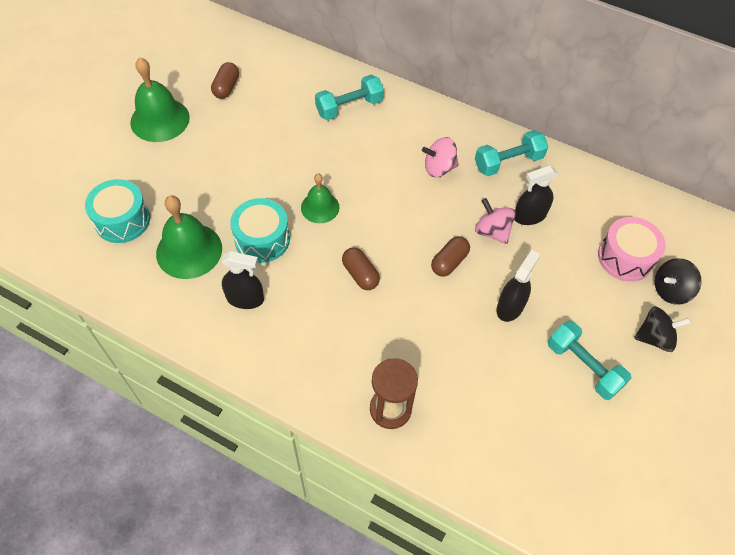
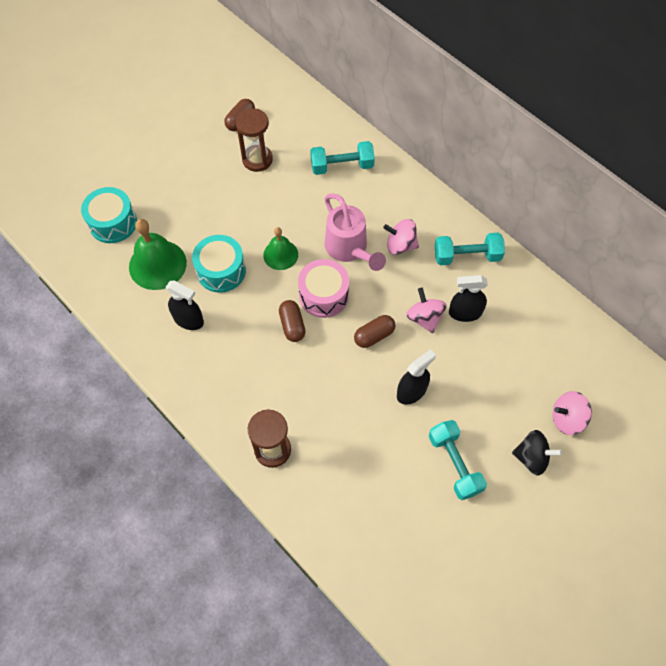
camera: 20 degrees right, 5 degrees up
(160, 119) = (173, 138): green bell -> none
(258, 120) = (257, 159): none -> brown hourglass
(389, 184) = (349, 249): none -> pink watering can
(625, 257) = (538, 376): pink drum -> pink drum (323, 295)
(670, 290) = (567, 419): black spinning top -> pink spinning top

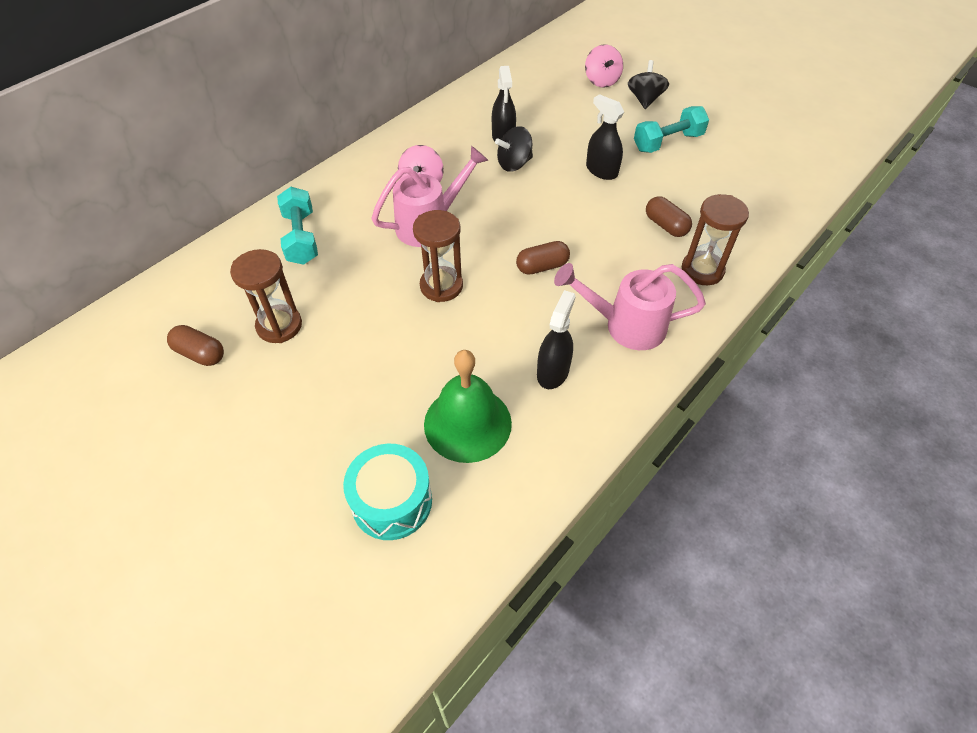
camera: 95 degrees left, 10 degrees down
(221, 271) = (471, 345): turquoise drum -> none
(222, 376) = (626, 326): none -> pink watering can
(280, 254) = (441, 286): green bell -> brown hourglass
(323, 295) = (496, 242): pink drum -> none
(374, 336) = (542, 199): brown capsule -> brown capsule (665, 226)
(424, 318) = (514, 164): pink spinning top -> black spinning top
(467, 256) = (434, 136): turquoise dumbbell -> none

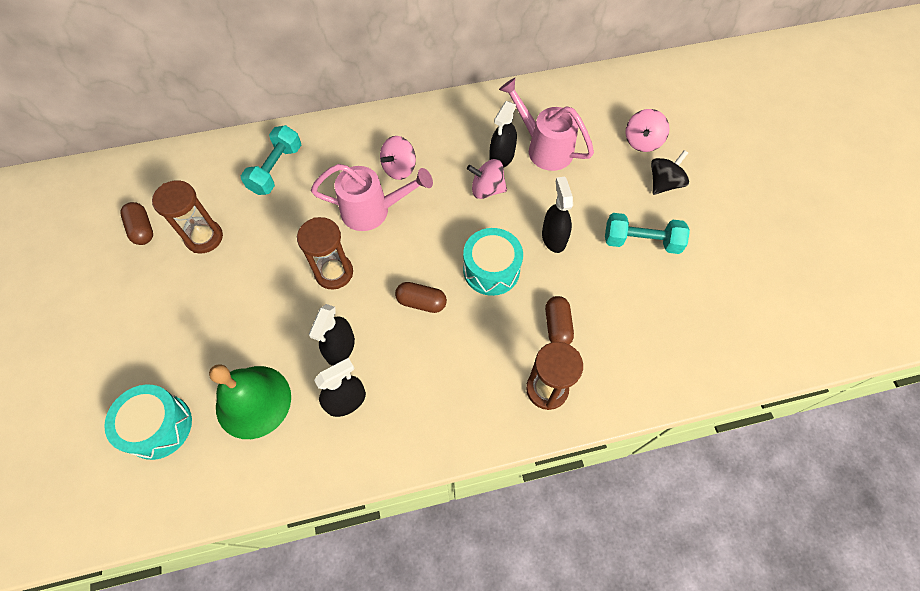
camera: 35 degrees right, 10 degrees up
(506, 337) = (340, 348): none -> black spray bottle
(514, 164) = (487, 189): black spinning top -> pink spinning top
(575, 215) = (491, 270): none -> turquoise drum
(626, 326) = (436, 399): pink watering can -> pink watering can (544, 148)

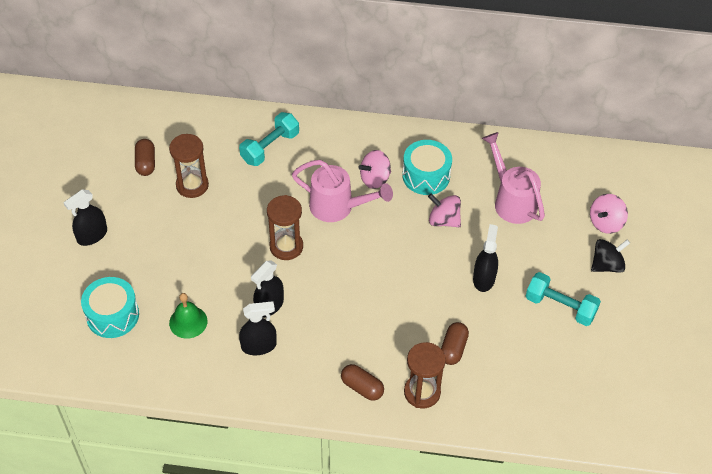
camera: 20 degrees right, 10 degrees down
(253, 401) = (188, 322): green bell -> green bell, size x0.61
(421, 302) = (348, 293): brown capsule -> brown capsule (362, 387)
(491, 270) = (418, 287): turquoise drum -> turquoise drum (426, 176)
(501, 157) = (469, 197): black spray bottle -> black spray bottle (92, 235)

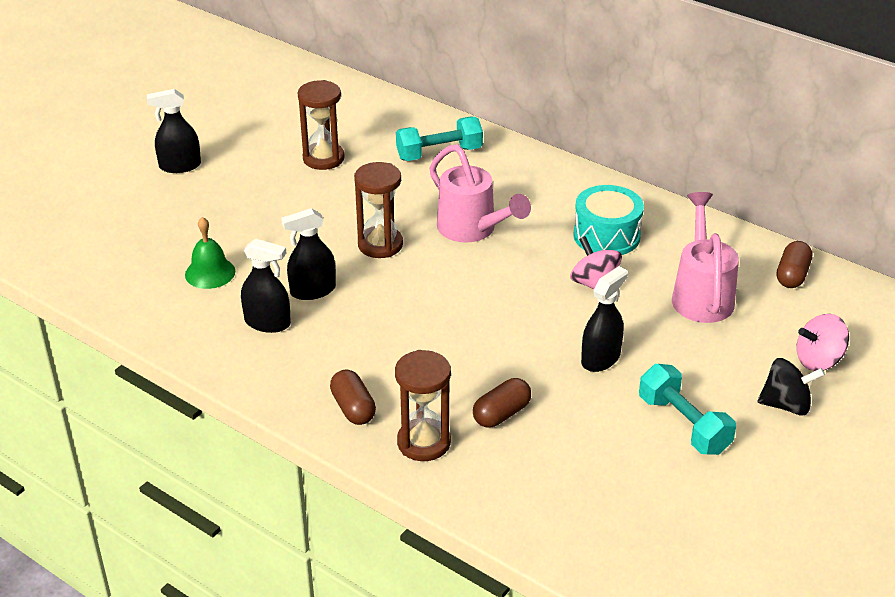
camera: 30 degrees right, 15 degrees down
(112, 315) = (137, 239): turquoise drum -> none
(146, 163) = (291, 125): brown capsule -> brown capsule (792, 275)
(375, 179) = (540, 219): pink spinning top -> none

